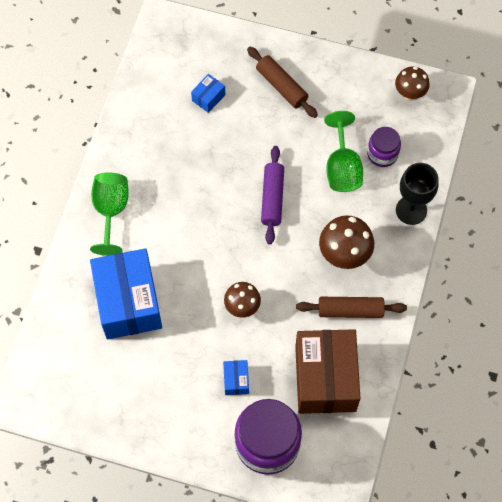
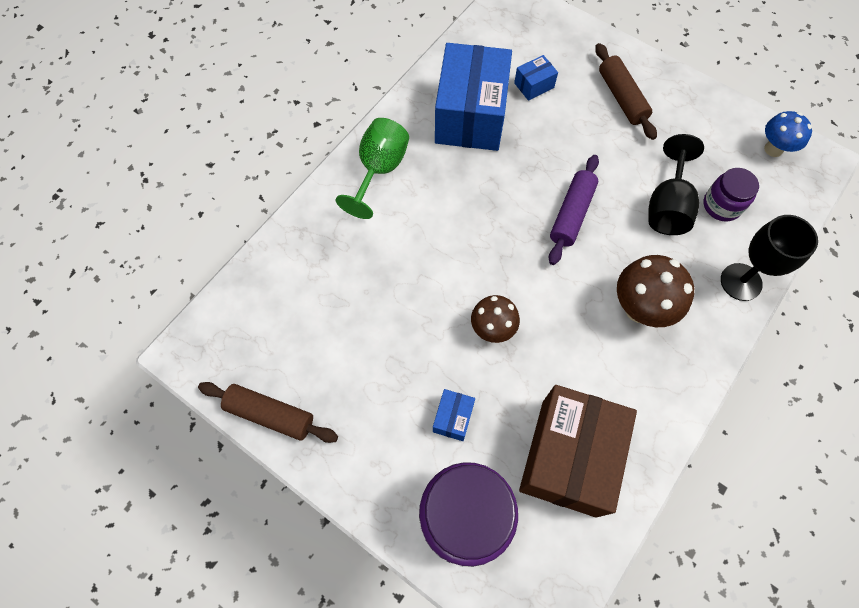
camera: 20 degrees right, 0 degrees up
(128, 302) = (358, 277): blue box -> blue box (471, 115)
(342, 168) = (667, 206): green goblet -> black goblet
(350, 310) = (628, 379): brown rolling pin -> brown rolling pin (270, 414)
(409, 94) = (773, 149): brown mushroom -> blue mushroom

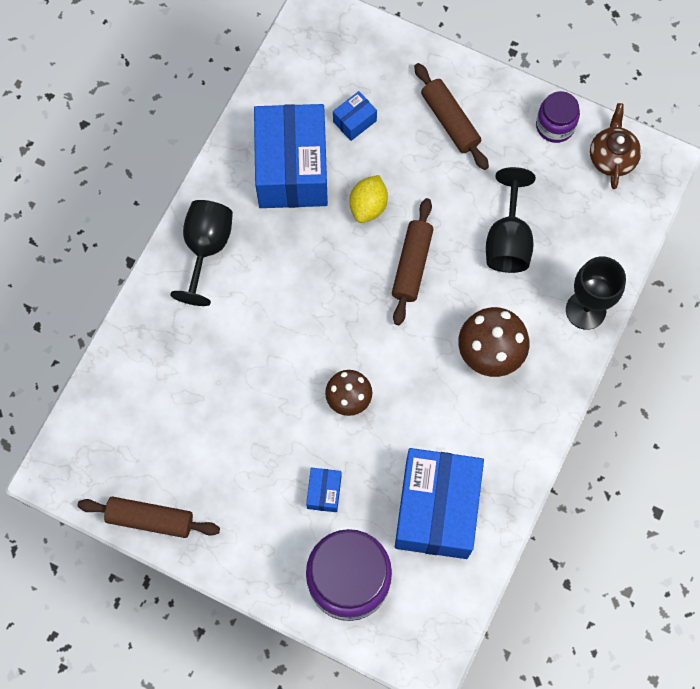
camera: 10 degrees left, 5 degrees up
(379, 170) = (206, 248): green goblet -> black goblet
(536, 157) = (368, 206): none -> yellow lemon
(568, 457) = (436, 509): brown box -> blue box
(571, 214) = (412, 265): purple rolling pin -> brown rolling pin
(722, 205) = (562, 230): purple jar -> purple jar (555, 126)
(773, 149) = (612, 157): blue mushroom -> brown teapot

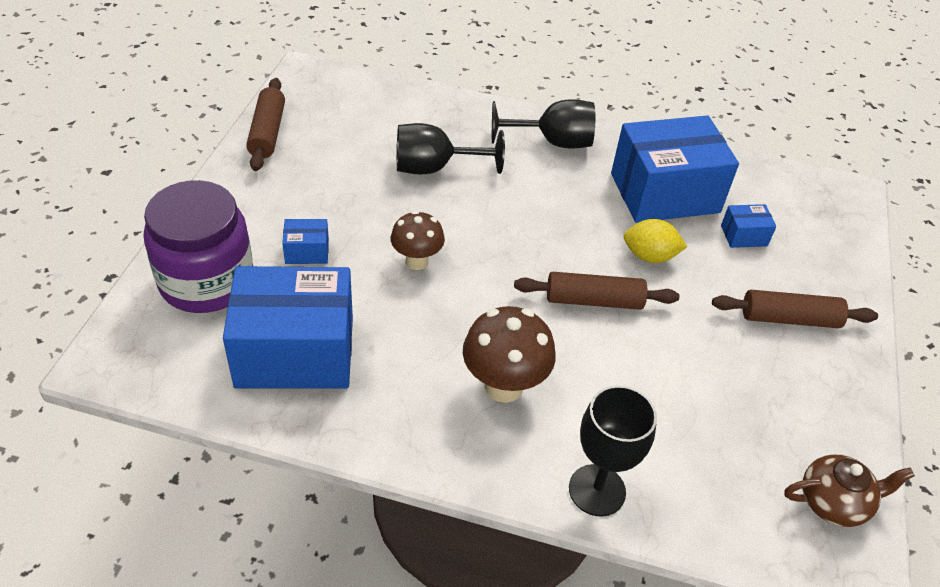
camera: 75 degrees right, 25 degrees down
(354, 121) = (744, 235): blue box -> blue box turned 45 degrees counterclockwise
(450, 121) = (789, 318): brown rolling pin -> brown rolling pin turned 45 degrees clockwise
(508, 240) = (662, 391): black goblet -> black goblet (434, 168)
(555, 126) = (843, 428): purple jar -> none

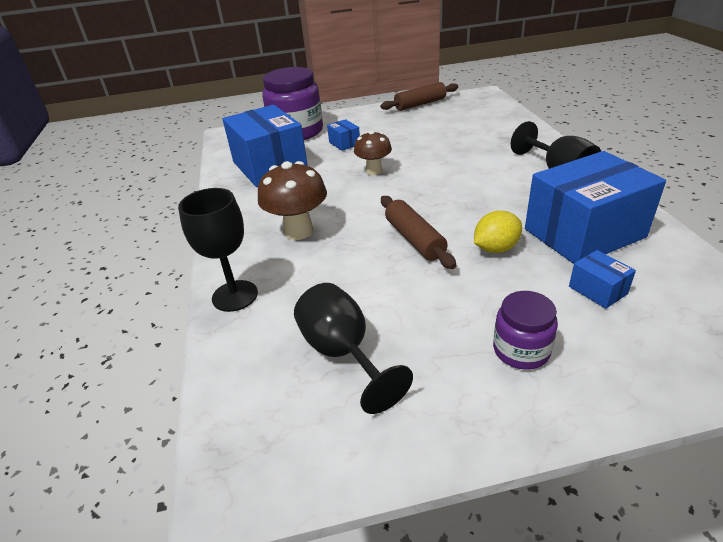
camera: 70 degrees right, 10 degrees down
(434, 168) = (463, 148): black goblet -> black goblet (343, 353)
(649, 256) = (496, 248): yellow lemon -> yellow lemon turned 75 degrees clockwise
(665, 193) = (584, 233): blue box -> blue box turned 75 degrees counterclockwise
(789, 318) = (521, 350): brown rolling pin -> purple jar
(834, 502) = (303, 445): brown teapot -> none

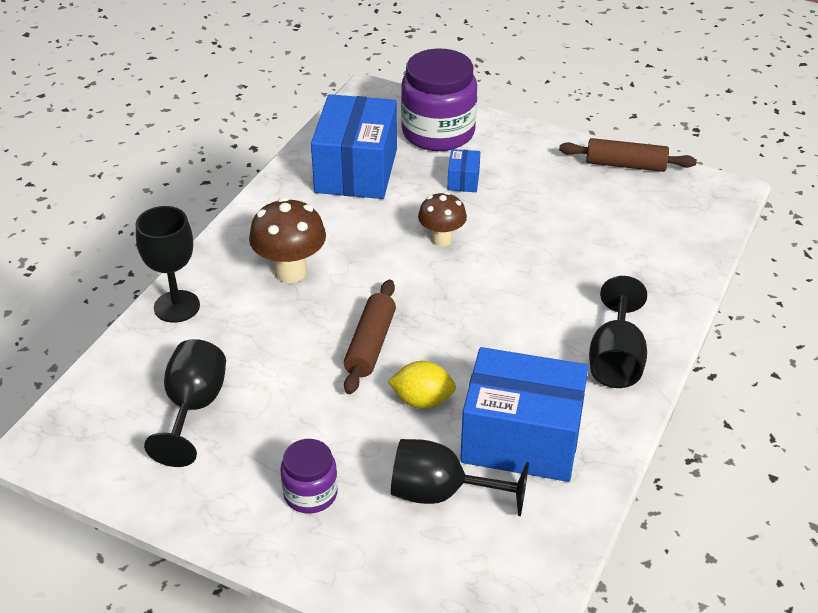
camera: 35 degrees right, 5 degrees up
(597, 290) = (441, 493): blue box -> black goblet

